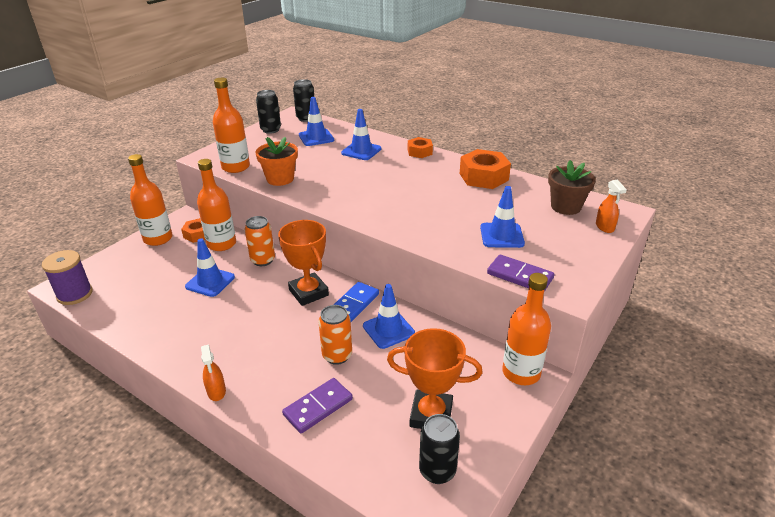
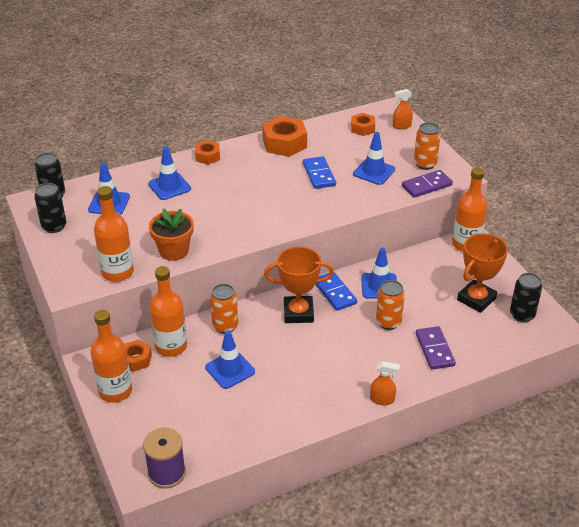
camera: 60 degrees left, 5 degrees up
(458, 208) = (319, 174): none -> blue domino
(557, 263) = (425, 164): none -> orange can
(566, 207) = (362, 128): brown flower pot -> orange nut
(604, 227) = (401, 126): orange spray bottle -> orange spray bottle turned 150 degrees clockwise

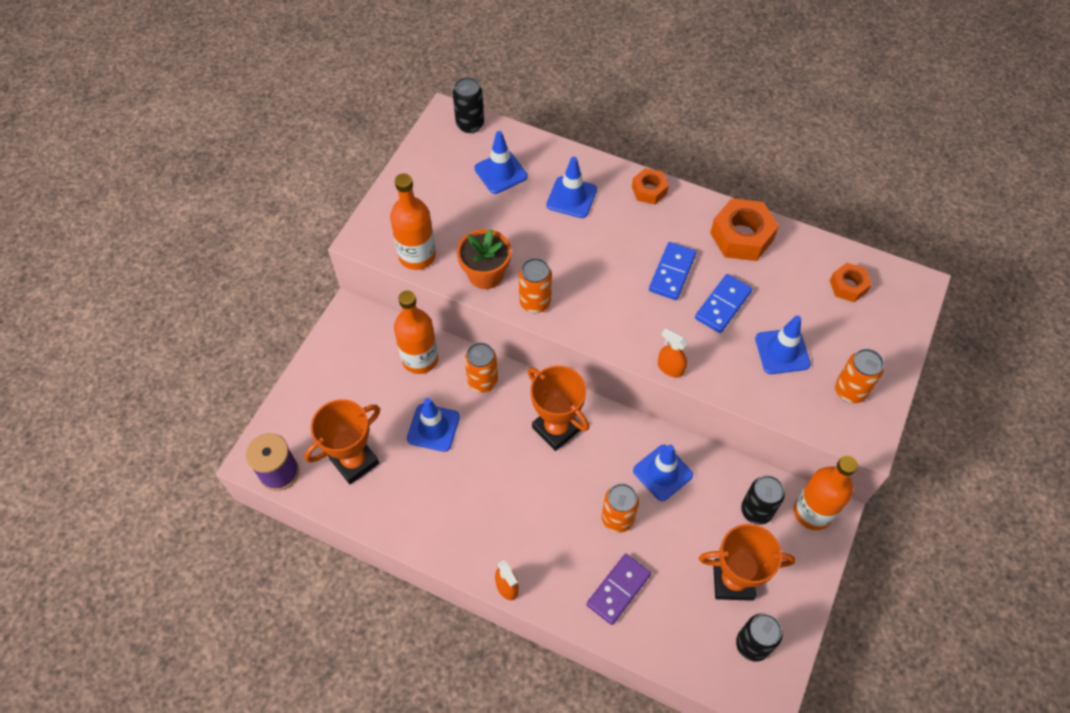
camera: 50 degrees right, 20 degrees up
(54, 226) = (430, 160): black can -> black can (756, 511)
(115, 391) = (334, 360): orange bottle -> none
(136, 359) = (382, 345): orange nut -> none
(207, 425) = (354, 461): none -> orange trophy
(222, 242) = (535, 302): none -> orange can
(334, 293) = (614, 439): blue domino -> blue domino (672, 272)
(401, 126) = (895, 319): orange spray bottle -> orange spray bottle (670, 368)
(426, 186) = (812, 419): purple domino -> none

